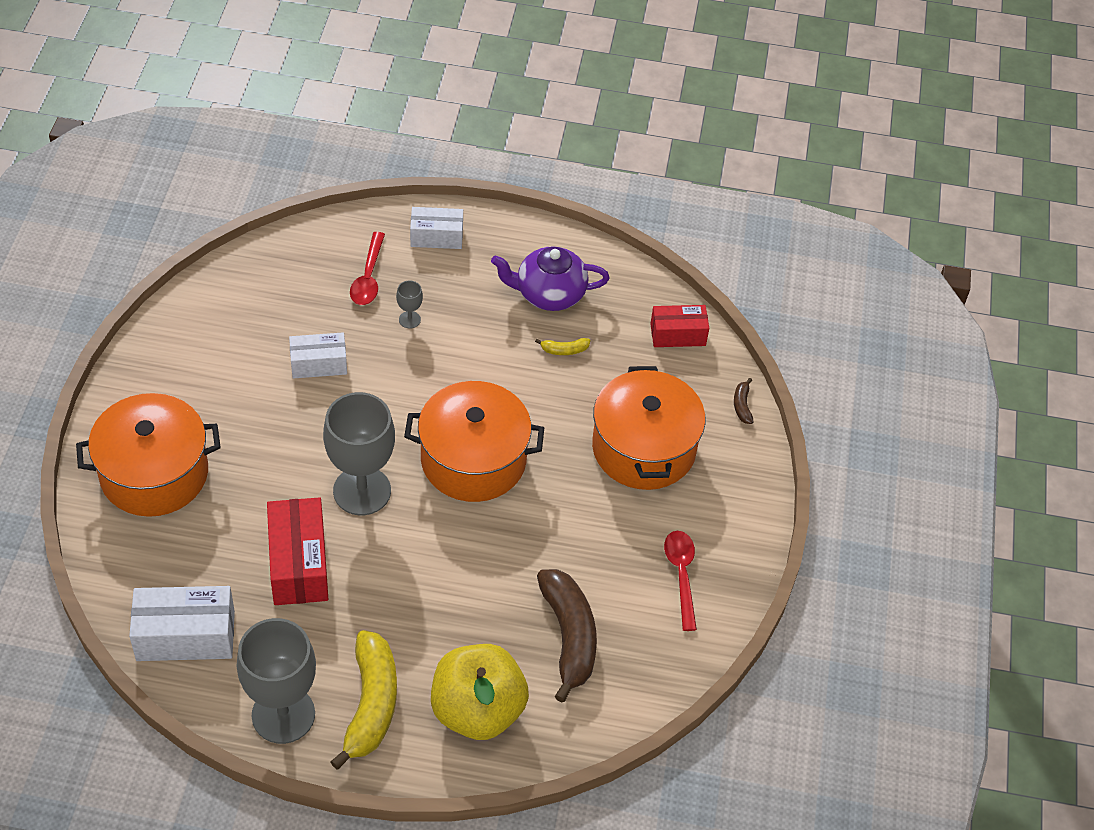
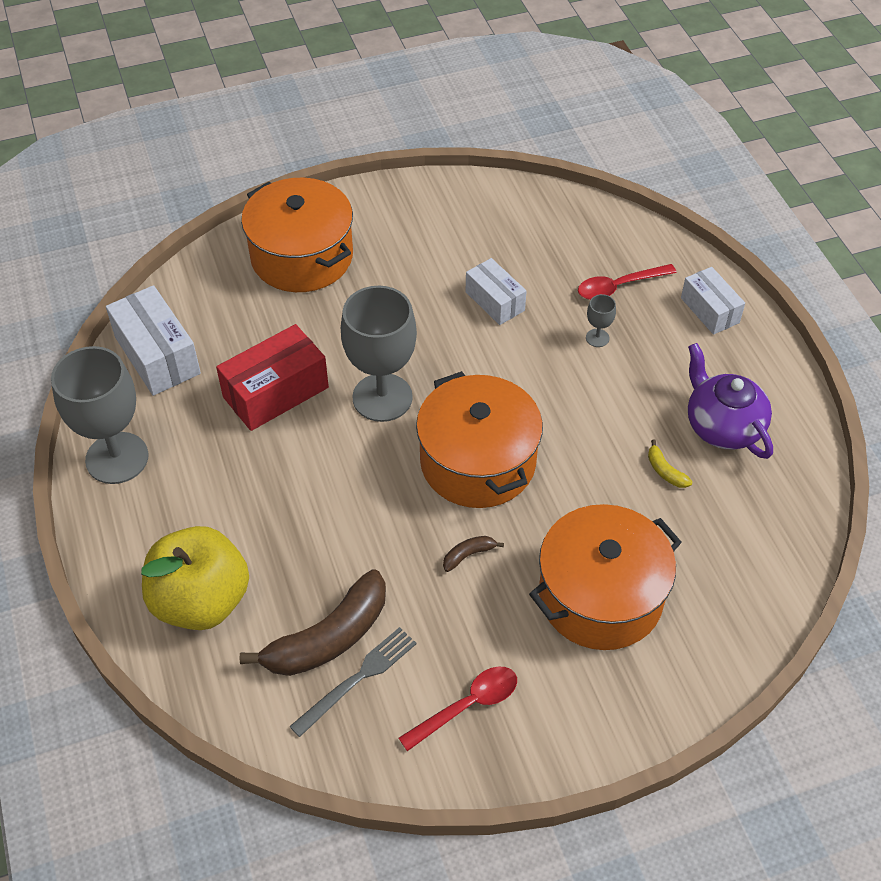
camera: 65 degrees right, 0 degrees up
(371, 704) = (161, 515): yellow banana -> none
(616, 634) = (357, 679): none -> grey fork
(678, 334) = (770, 559): red box -> none
(742, 405) = (729, 663): brown banana -> brown banana (468, 555)

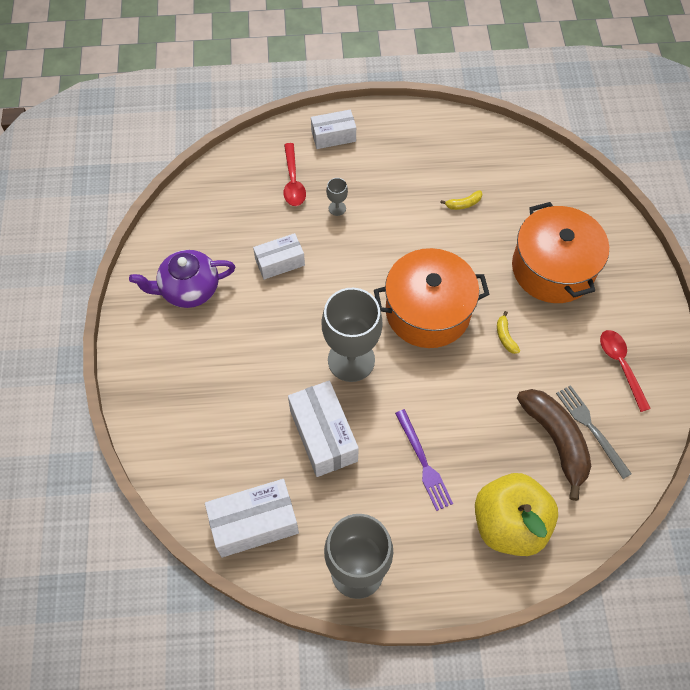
camera: 75 degrees left, 10 degrees up
(263, 496) = (423, 462): none -> purple fork
(276, 392) = (323, 435): red box -> white box
(302, 256) = (181, 388): orange pot -> none
(468, 555) = (505, 336): brown banana -> yellow banana
(722, 426) = (435, 161): purple teapot -> purple teapot (189, 289)

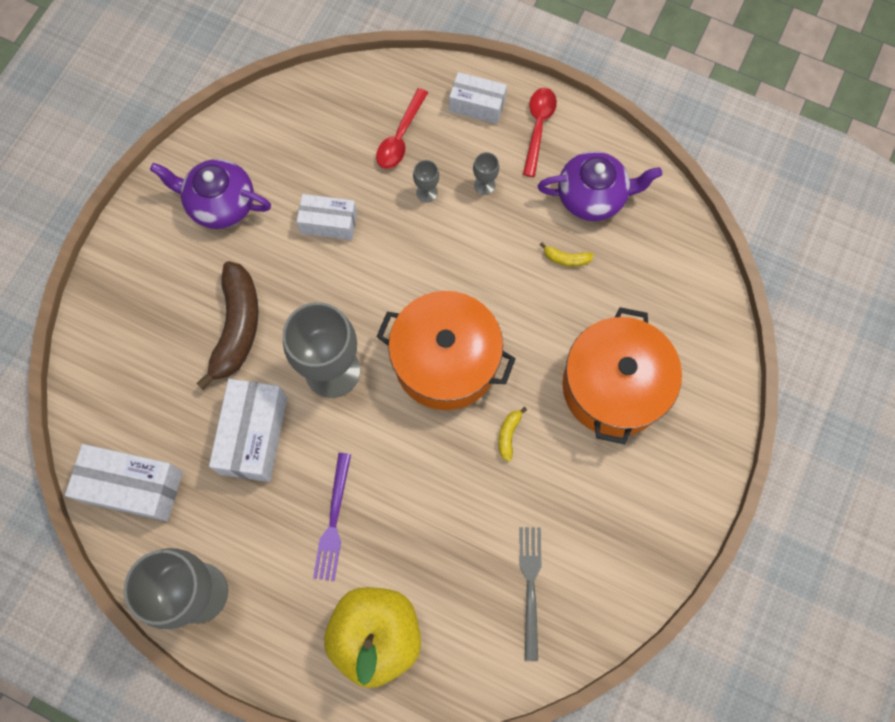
camera: 30 degrees right, 10 degrees up
(374, 184) = (484, 185): none -> grey goblet
(453, 157) = (592, 197): none -> purple teapot
(556, 440) = (484, 578): brown banana -> brown banana (237, 327)
(621, 366) = (611, 537): red spoon -> red spoon (538, 127)

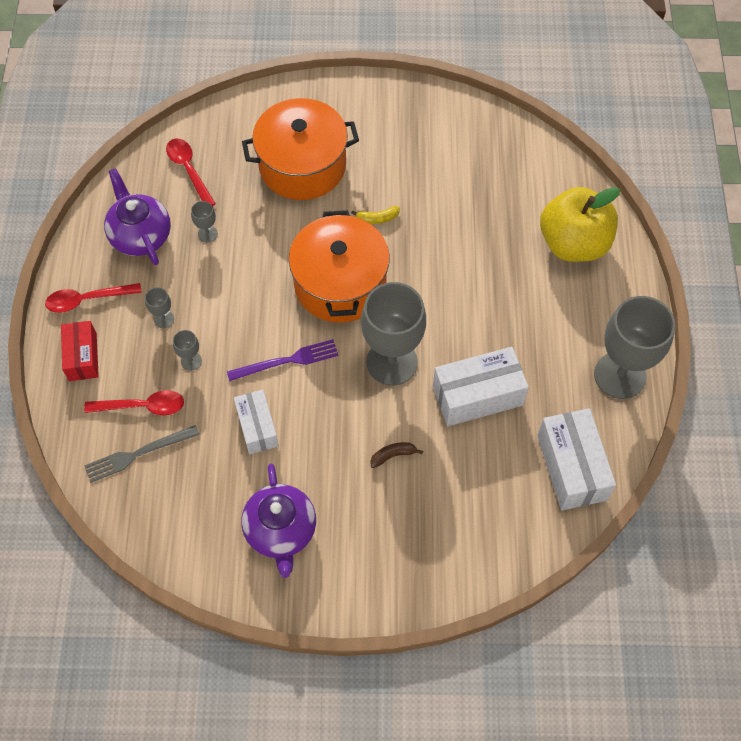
camera: 115 degrees left, 10 degrees down
(237, 327) = (393, 455): brown banana -> brown banana, size x0.42
(333, 521) = (510, 307): purple fork -> purple fork (287, 361)
(477, 105) = (82, 357): white box -> red box
(530, 586) = (481, 164): grey fork -> grey fork (138, 454)
(566, 259) = (207, 234): yellow banana -> grey goblet
(656, 270) = (189, 170): none -> red spoon

